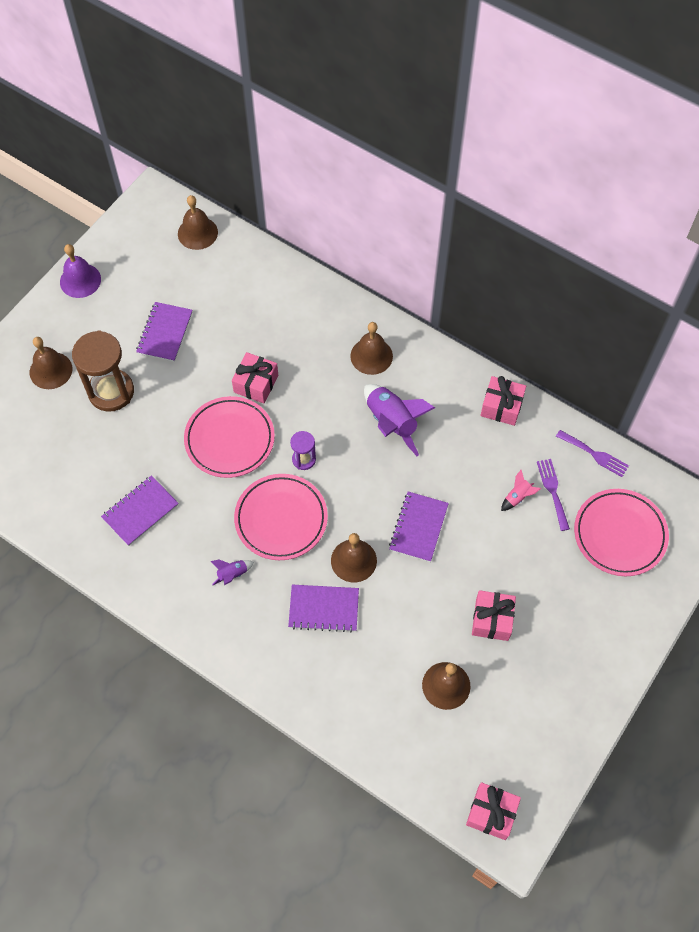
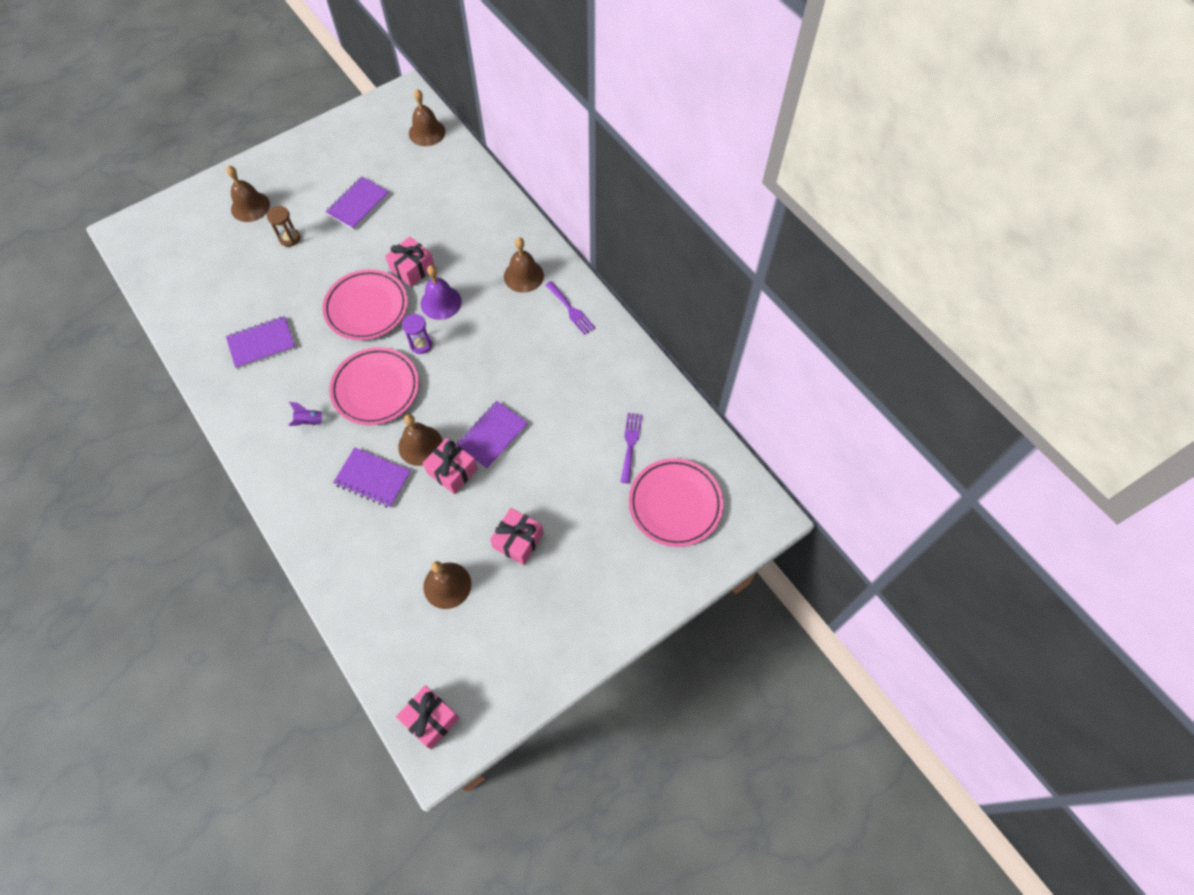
camera: 20 degrees right, 0 degrees up
(80, 280) = (311, 142): purple bell -> purple bell (441, 302)
(111, 391) = (289, 238): brown hourglass -> brown hourglass, size x0.50
(391, 422) = (513, 337): purple rocket -> none
(501, 406) = (619, 354): pink gift -> pink gift (452, 471)
(517, 497) = (595, 439): pink rocket -> none
(595, 454) = (685, 424): purple fork -> purple fork (571, 310)

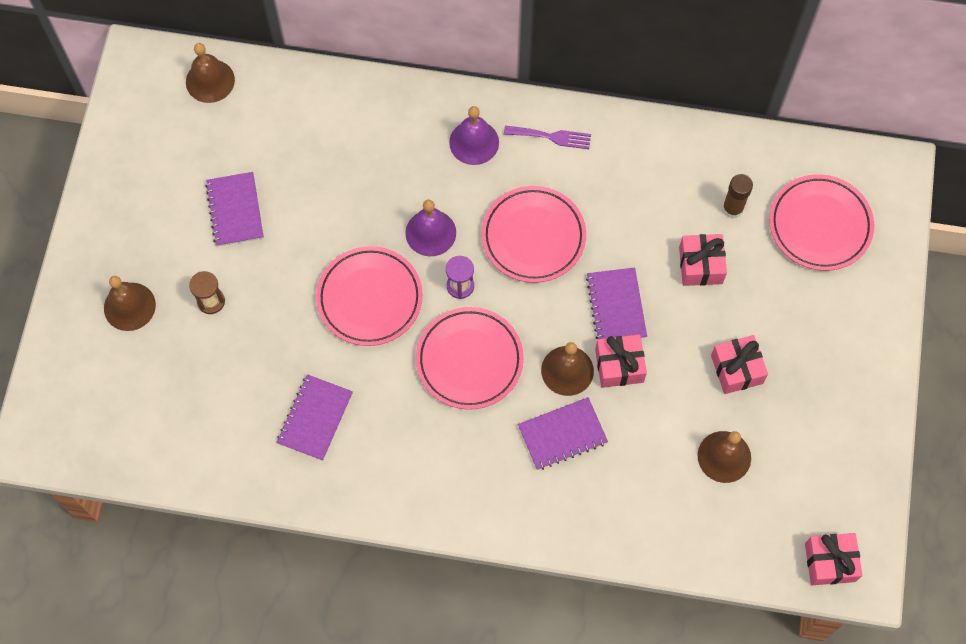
camera: 45 degrees left, 5 degrees up
(310, 422) = (449, 441): purple rocket -> none
(412, 268) = (366, 225): pink gift -> pink gift (700, 265)
(493, 354) = (533, 237): none -> pink plate
(523, 276) = (474, 142): brown bell -> purple bell
(630, 444) = (732, 209): purple fork -> brown glue stick

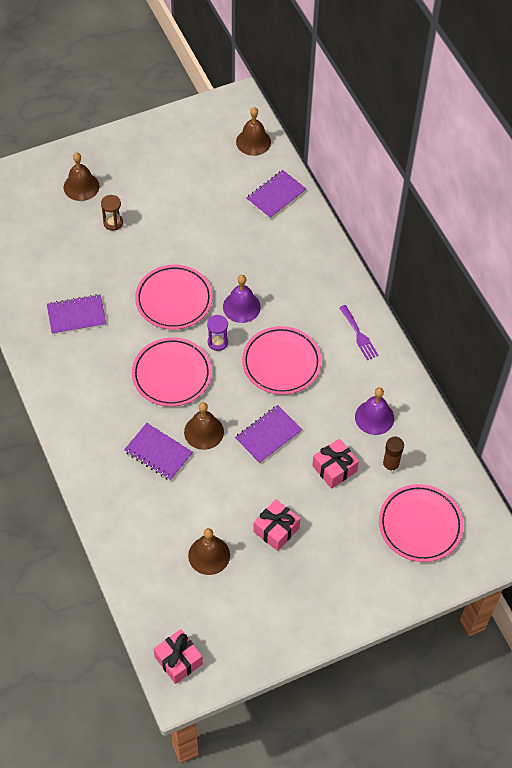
camera: 55 degrees right, 10 degrees down
(235, 210) = (179, 201): purple notebook -> purple notebook (276, 195)
(474, 142) = (321, 295): purple bell -> purple bell (374, 417)
(619, 366) = (228, 459): pink gift -> none

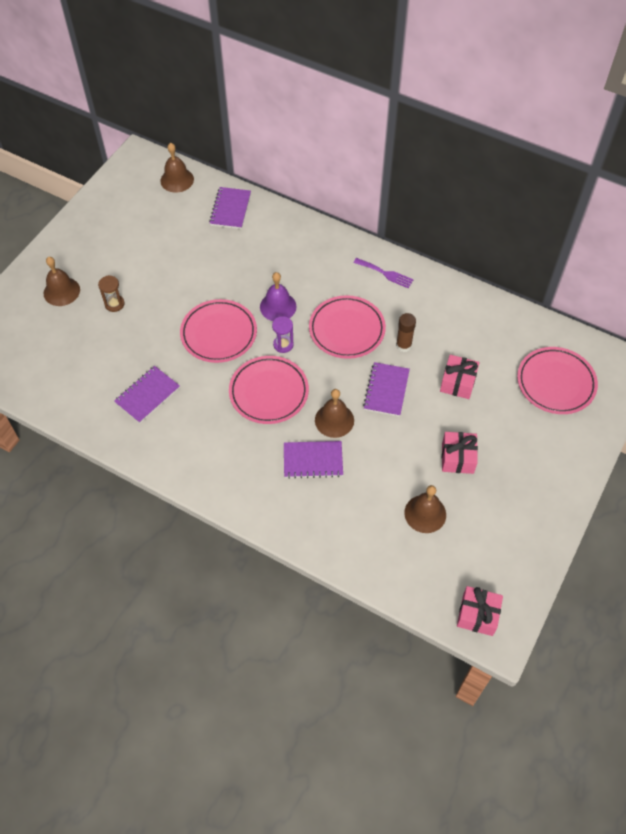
camera: 35 degrees left, 0 degrees up
(374, 417) = (451, 326): purple bell -> none
(390, 465) = (495, 354): brown glue stick -> brown glue stick (403, 345)

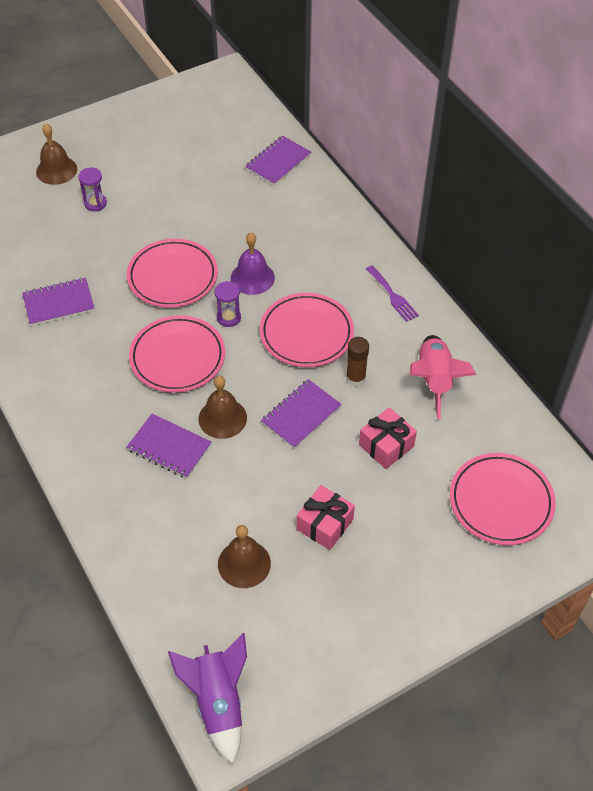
camera: 30 degrees right, 5 degrees down
(114, 304) = (95, 203): brown hourglass -> purple hourglass
(177, 180) = (246, 112): brown bell -> none
(456, 321) = (434, 380): none -> pink rocket
(477, 615) = (218, 702): pink gift -> purple rocket

